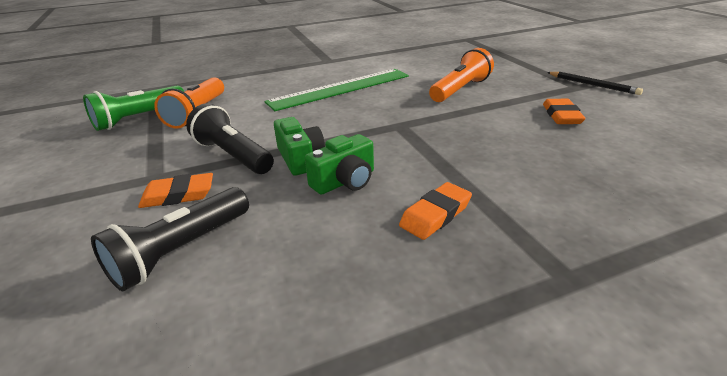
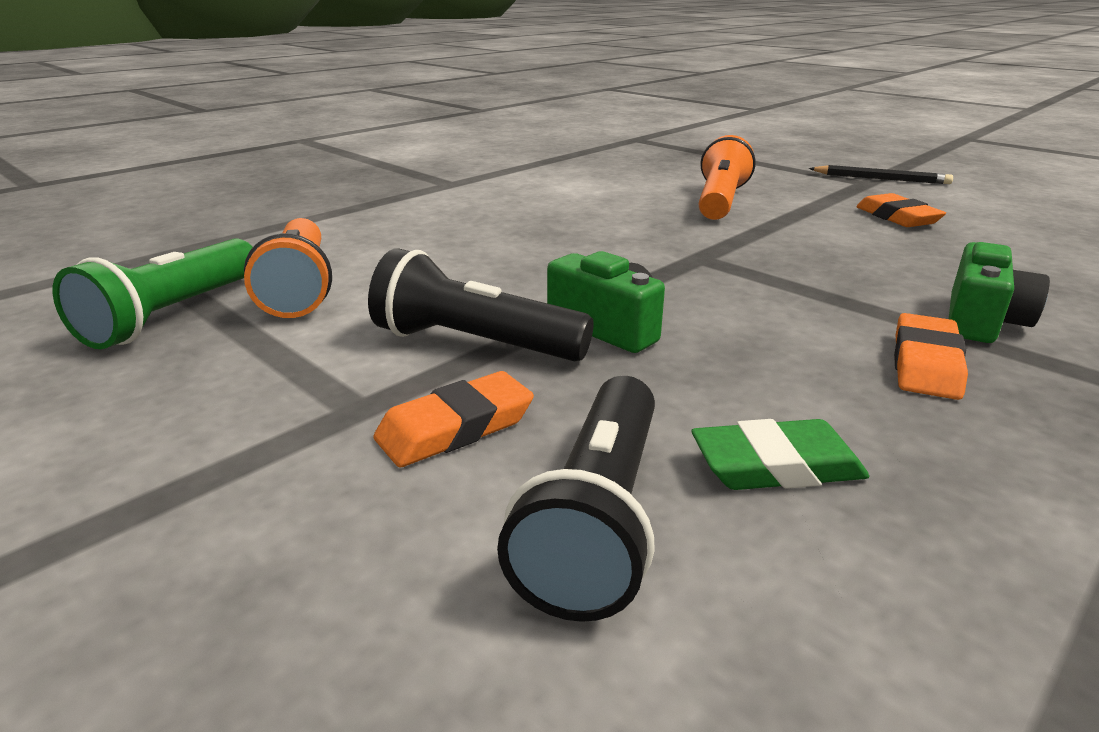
camera: 25 degrees left, 5 degrees down
(282, 249) = (776, 466): none -> green eraser
(340, 89) = (530, 220): green ruler -> none
(345, 181) = (730, 346): green camera -> green camera (982, 321)

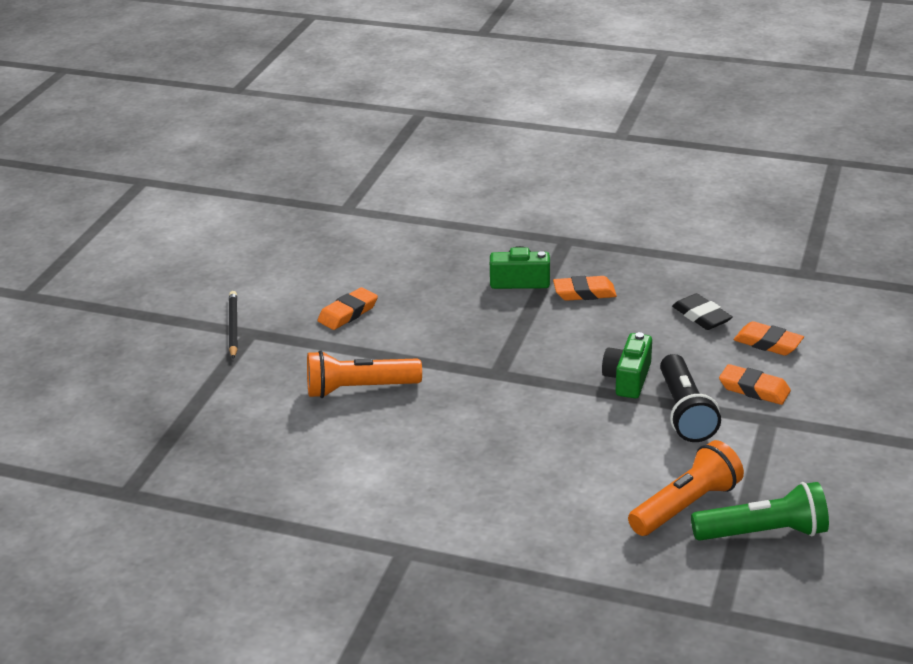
camera: 115 degrees left, 5 degrees up
(597, 518) = (768, 343): black flashlight -> orange eraser
(776, 466) = (701, 316): green eraser -> black eraser

